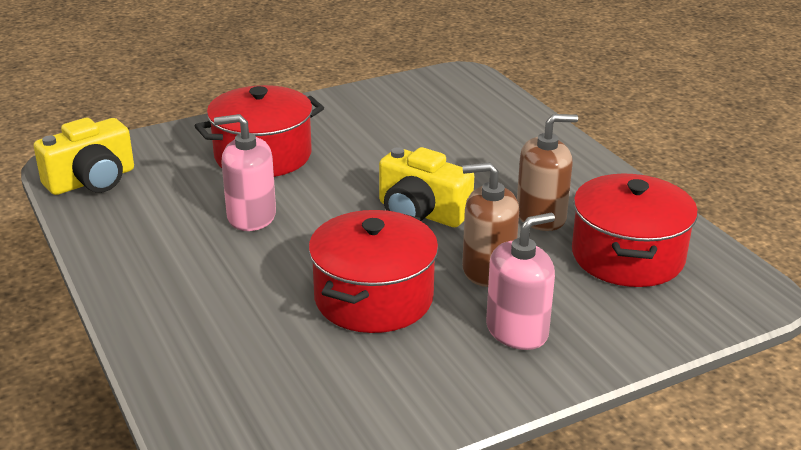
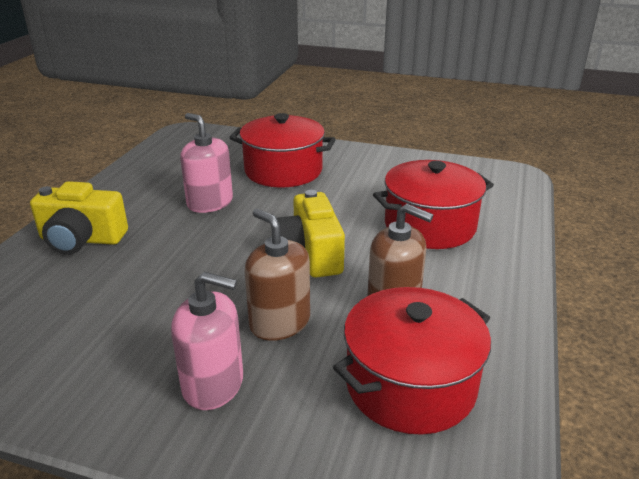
camera: 45 degrees right, 0 degrees up
(92, 180) = (176, 146): yellow camera -> yellow camera (81, 239)
(373, 298) = (174, 294): red pot -> red pot (429, 226)

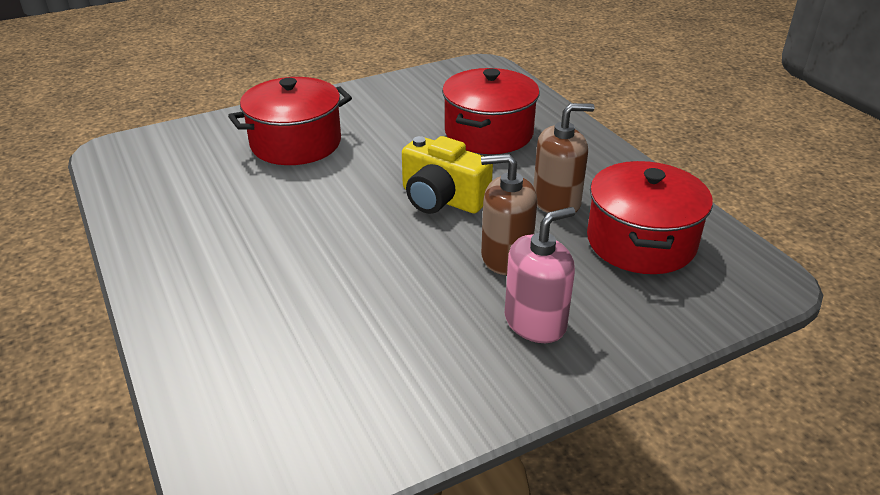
camera: 45 degrees left, 5 degrees up
(81, 239) = (215, 300): yellow camera -> none
(210, 203) = (280, 203): pink soap dispenser -> none

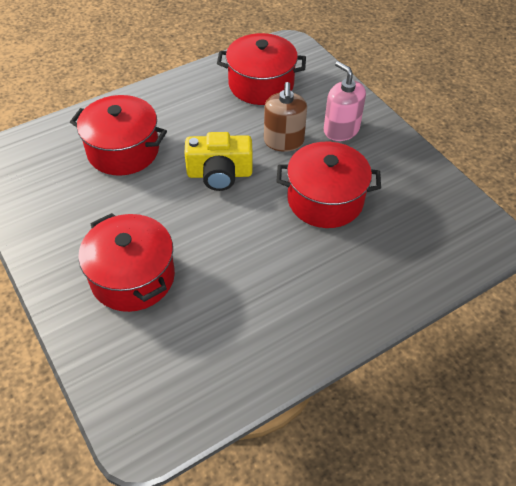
camera: 95 degrees left, 15 degrees up
(377, 288) = (325, 200): none -> red pot
(442, 199) = (219, 174): yellow camera -> yellow camera turned 60 degrees clockwise
(556, 201) = (220, 117): brown soap dispenser -> none

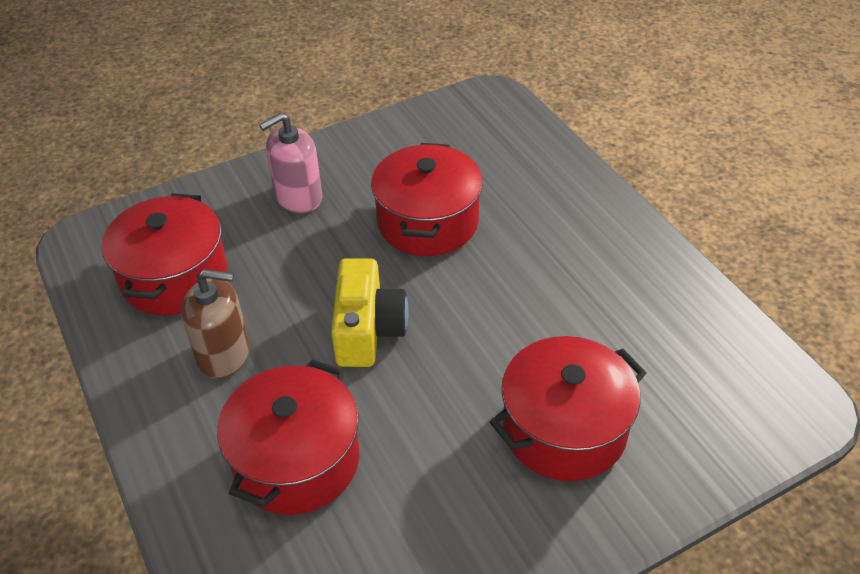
camera: 85 degrees left, 5 degrees down
(283, 141) = (310, 256): brown soap dispenser -> brown soap dispenser (224, 354)

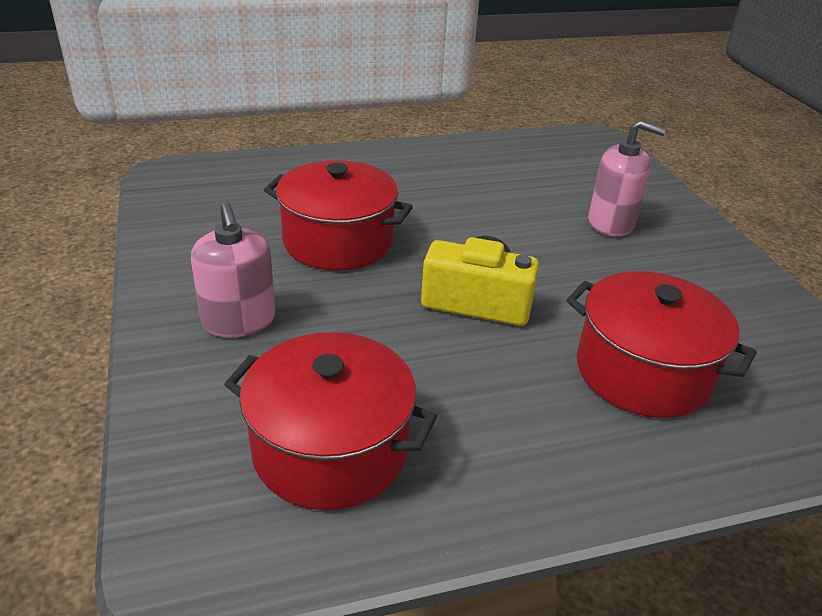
camera: 80 degrees left, 10 degrees down
(224, 354) = (486, 412): brown soap dispenser -> none
(564, 429) = (611, 223): red pot -> pink soap dispenser

